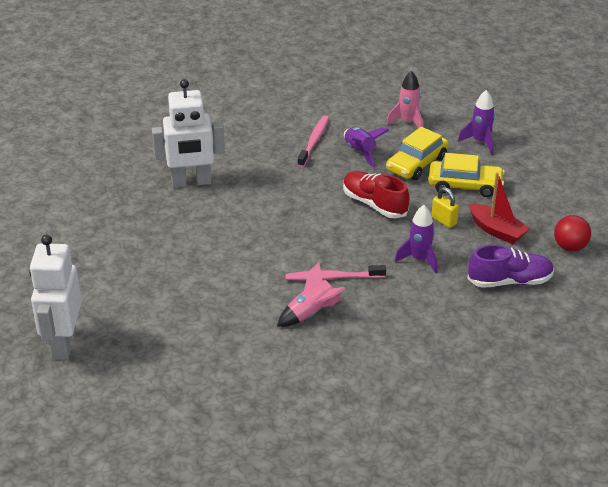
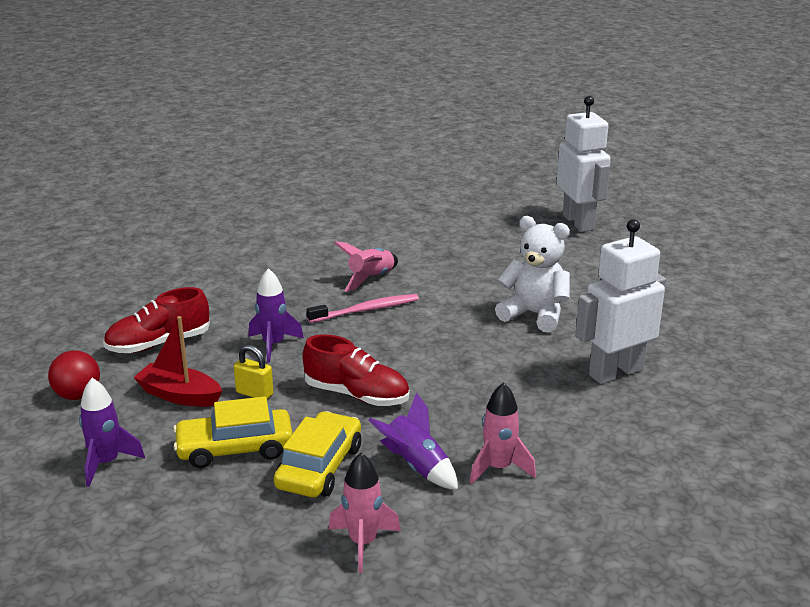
camera: 160 degrees right, 10 degrees down
(203, 241) = (534, 314): none -> white teddy bear
(314, 141) = (498, 468): pink toothbrush -> pink rocket
(480, 142) = (222, 532): purple rocket -> purple rocket (106, 463)
(509, 281) = (159, 344): purple shoe -> red shoe

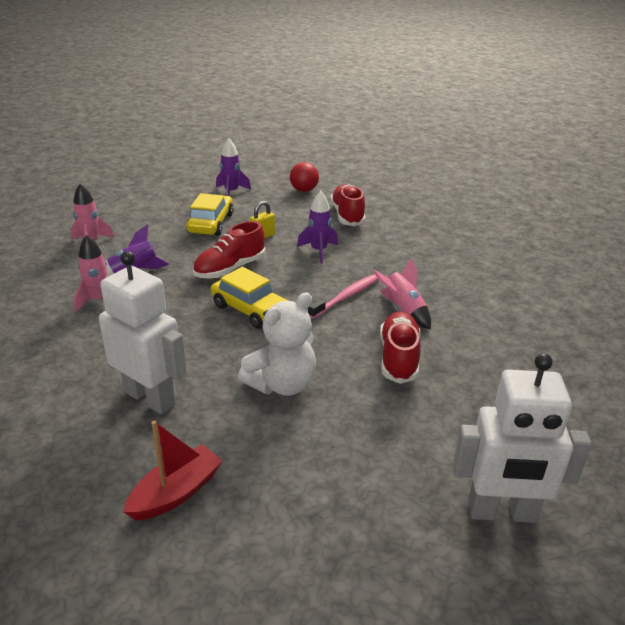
camera: 110 degrees right, 5 degrees up
(179, 395) = (280, 215): red boat -> red boat (176, 493)
(319, 467) = (167, 243): yellow car -> yellow car (251, 310)
(366, 310) = (347, 296): pink toothbrush -> pink toothbrush turned 135 degrees counterclockwise
(449, 271) = (398, 358): none -> red shoe
(615, 372) = (150, 398): white robot -> white robot turned 45 degrees counterclockwise

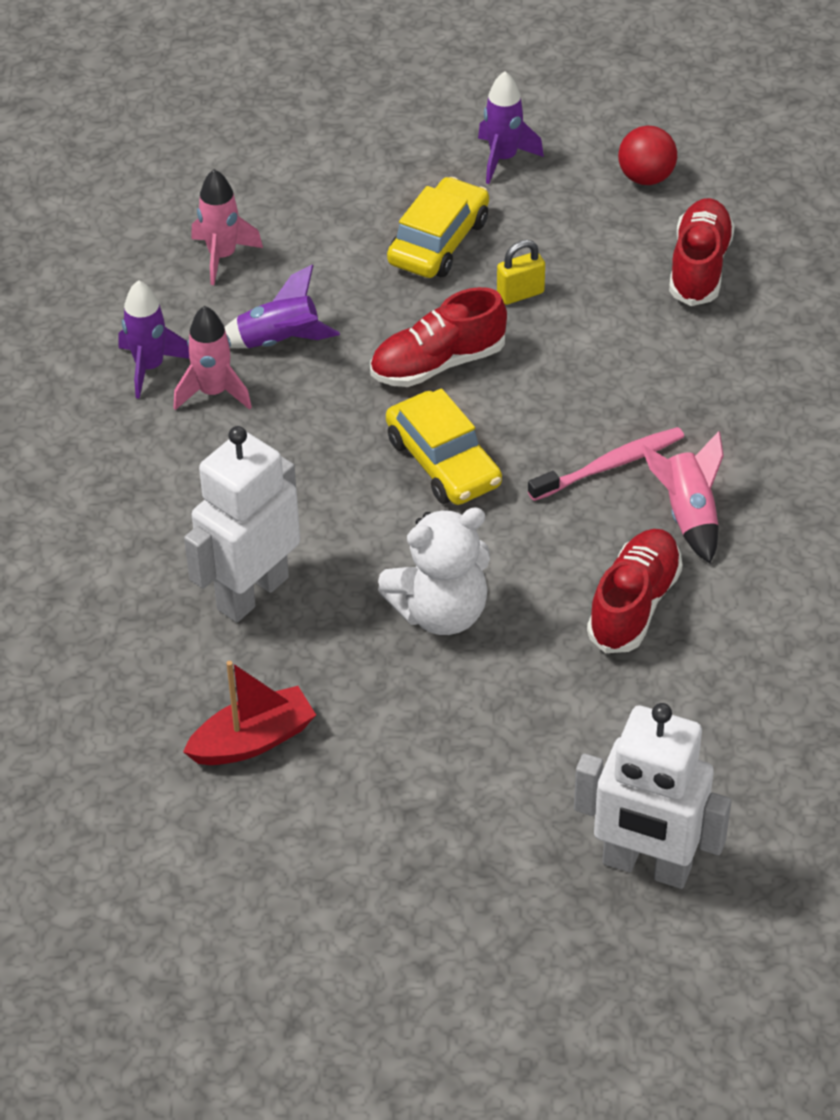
camera: 20 degrees right, 15 degrees up
(150, 398) = (252, 593): white robot -> white robot turned 105 degrees counterclockwise
(318, 251) = (606, 351): purple rocket -> purple rocket (149, 367)

